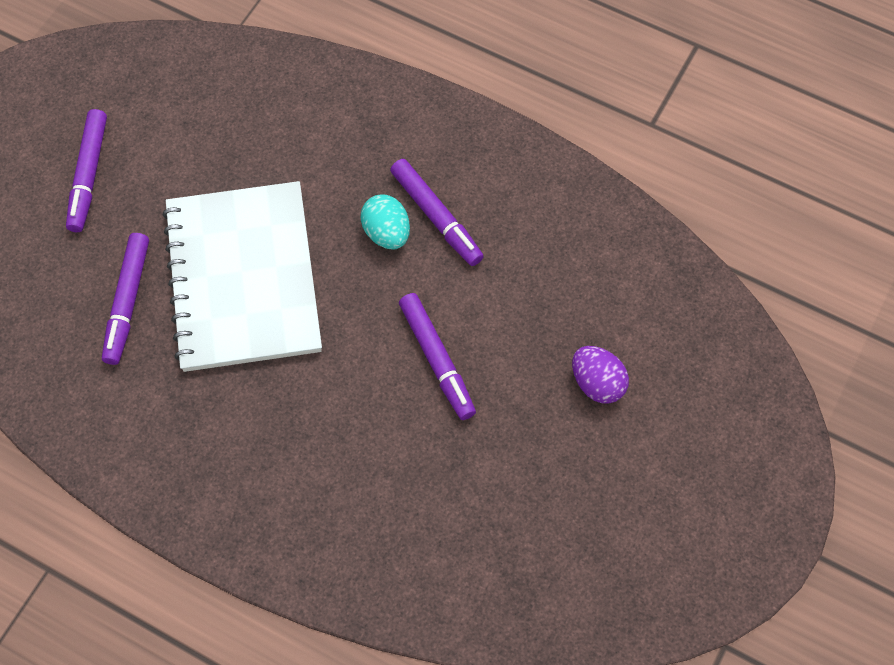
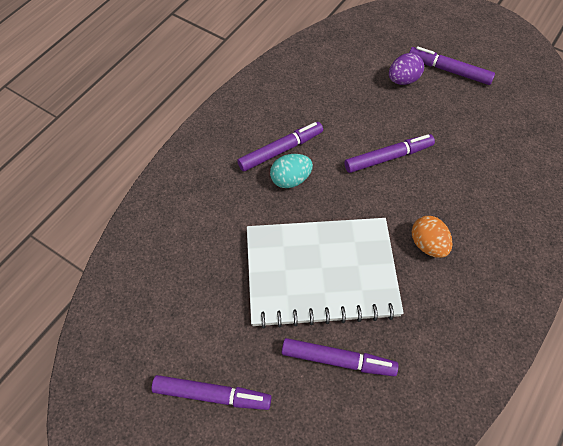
camera: 85 degrees left, 5 degrees down
(290, 410) = (428, 244): none -> orange egg
(629, 456) = (449, 70): none -> purple marker

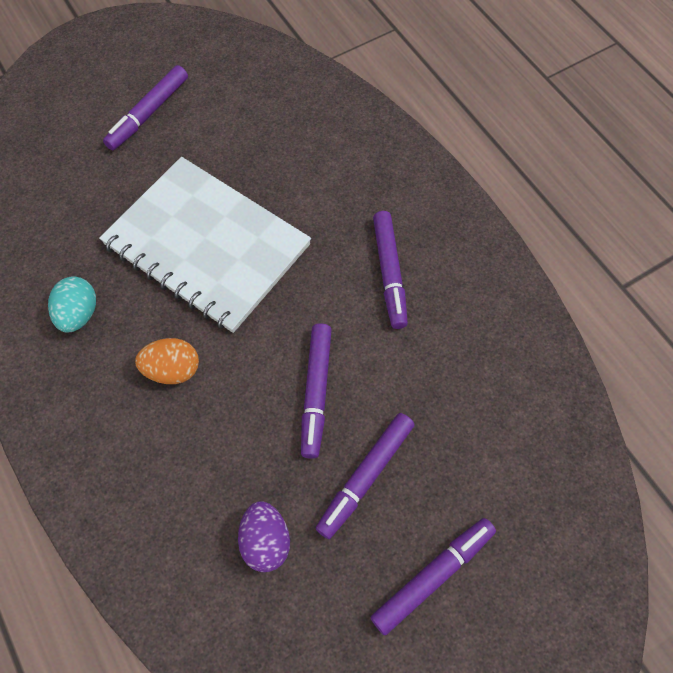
camera: 115 degrees right, 5 degrees up
(290, 179) = (341, 266): turquoise egg -> turquoise egg (79, 314)
(321, 272) = (207, 245): white notebook -> white notebook turned 75 degrees counterclockwise
(338, 360) = (111, 219): purple marker -> purple marker (365, 476)
(403, 80) = (442, 490): purple egg -> purple egg (266, 541)

